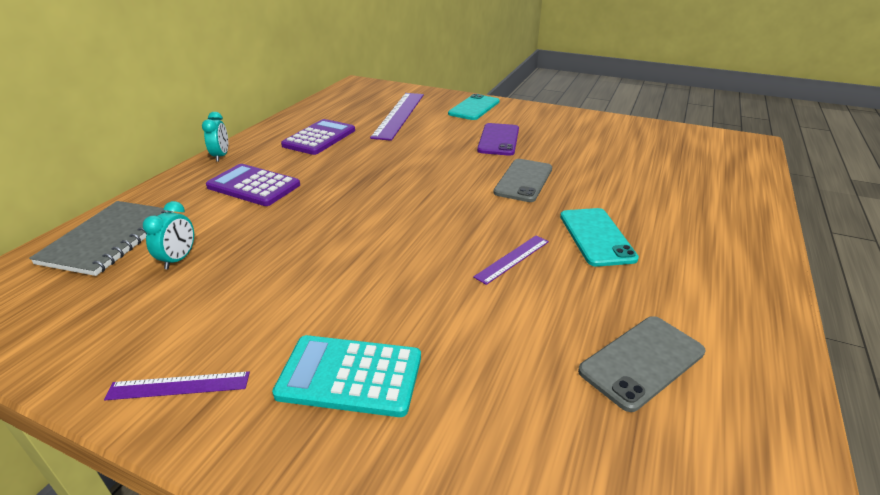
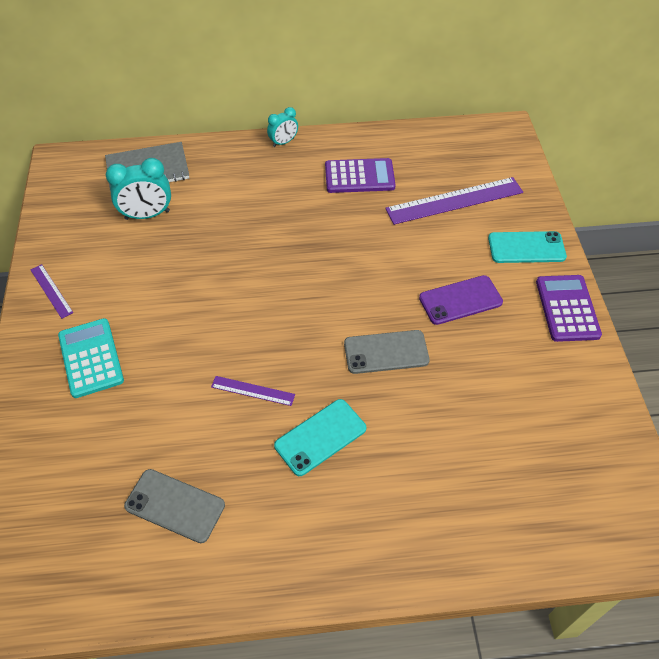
camera: 60 degrees right, 20 degrees up
(178, 259) = (147, 215): turquoise clock -> turquoise clock, size x1.66
(253, 186) = (253, 190): purple calculator -> purple calculator (567, 308)

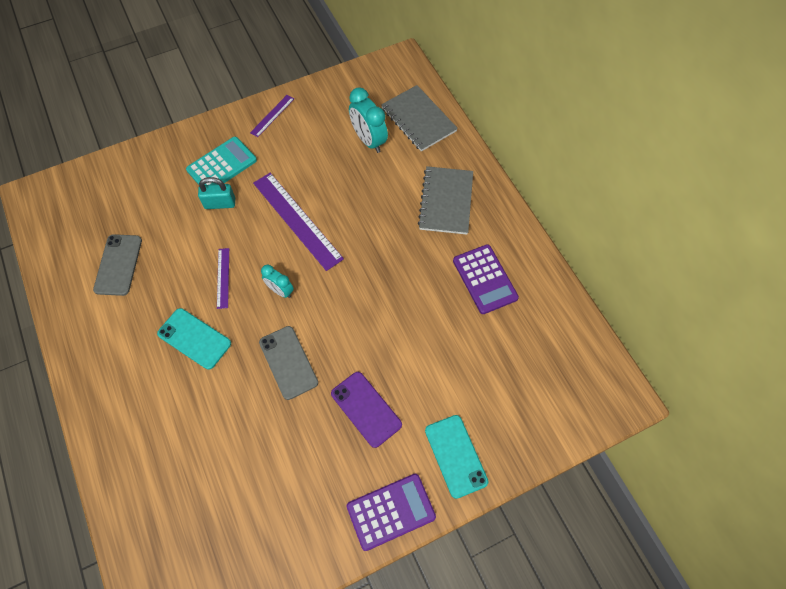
camera: 70 degrees right, 10 degrees up
(147, 372) = (220, 203): none -> turquoise padlock
(260, 178) = (446, 201): none -> grey notebook
(283, 142) = (499, 203): turquoise clock -> turquoise clock (280, 291)
(454, 200) = (491, 372): purple ruler -> purple ruler (297, 220)

